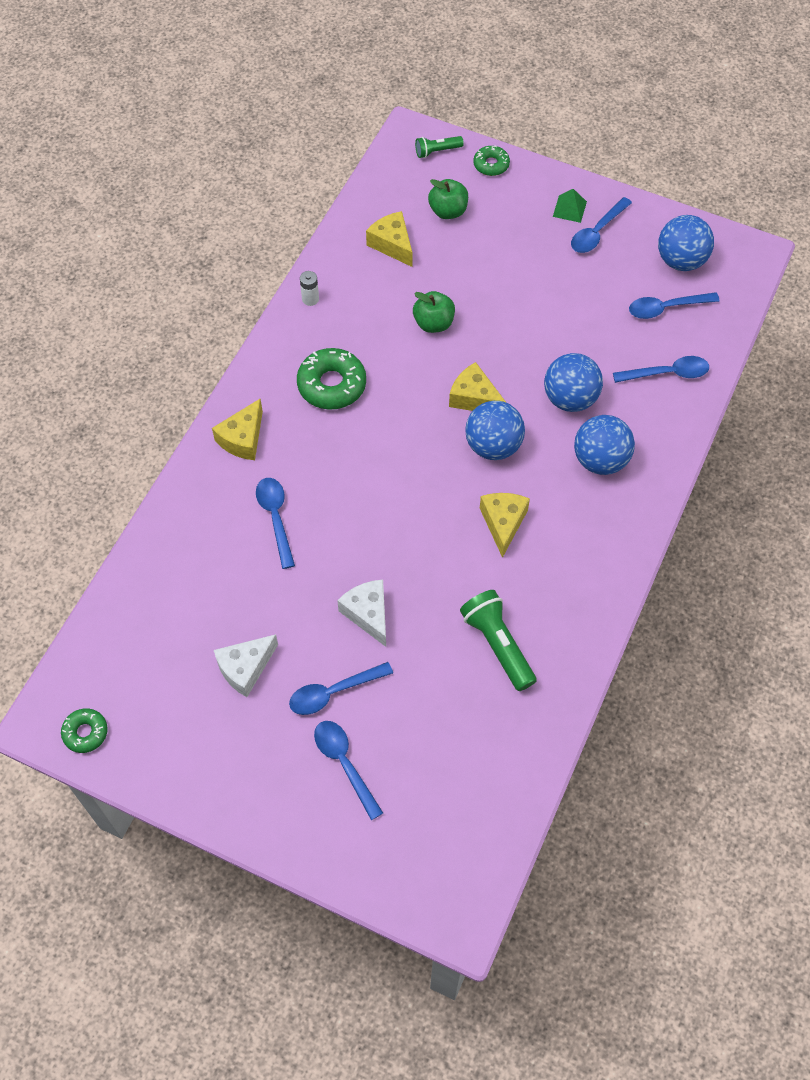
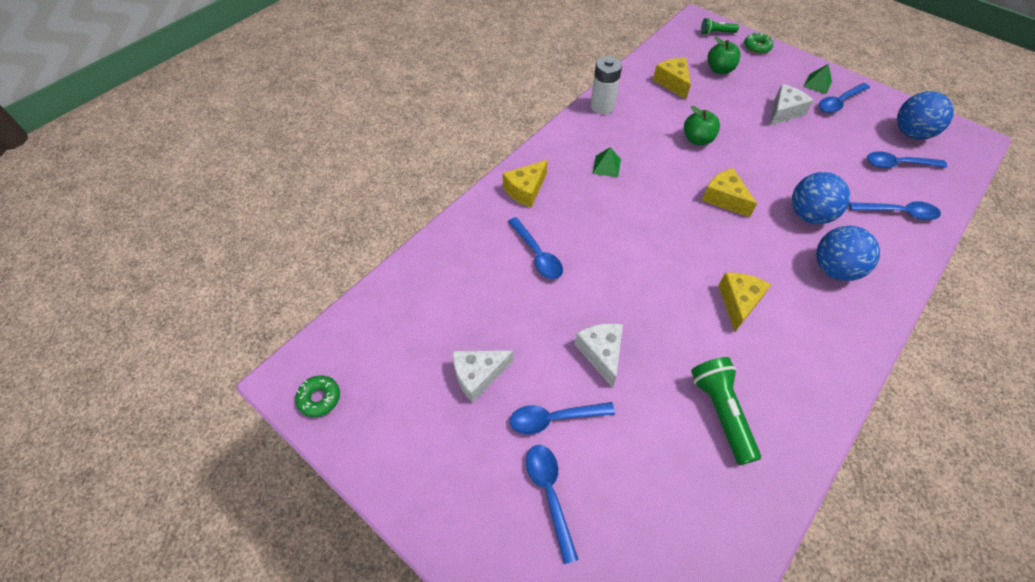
camera: 15 degrees right, 5 degrees down
(275, 518) = (537, 255): blue spoon -> blue spoon turned 150 degrees clockwise
(310, 299) = (602, 106): white battery -> white battery, size x1.81
(332, 385) = (606, 166): green donut -> green pyramid
(493, 446) = (736, 238): blue ball -> none
(532, 261) = (784, 112): none -> white cheese

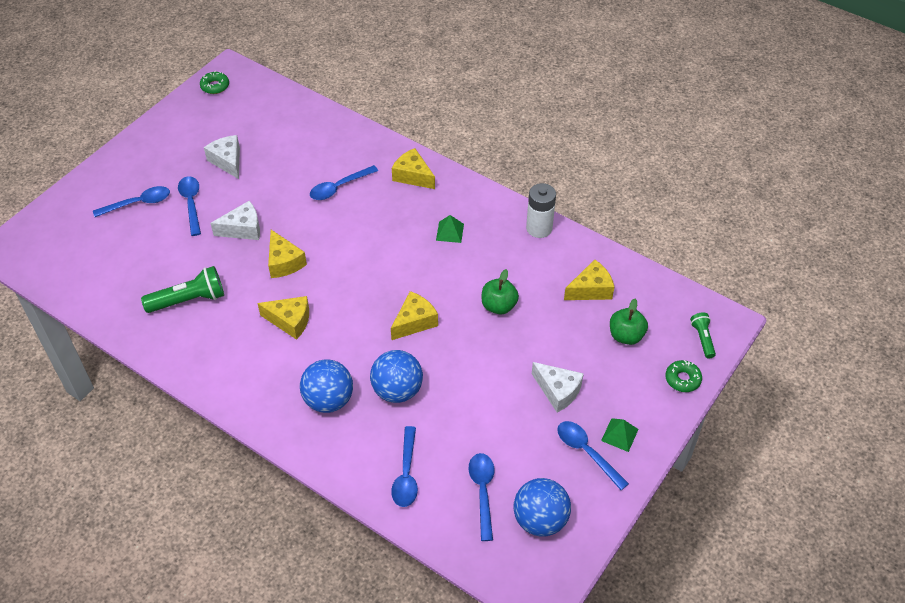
camera: 85 degrees right, 5 degrees down
(653, 309) = (284, 262): none -> yellow cheese

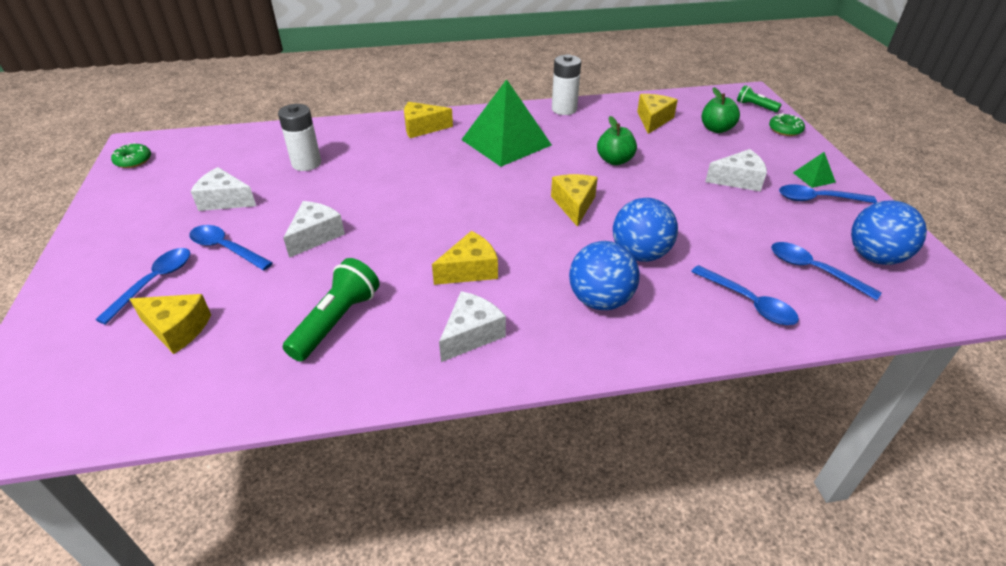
camera: 45 degrees left, 10 degrees down
(238, 363) = (471, 334): none -> white cheese
(284, 262) = (396, 235): yellow cheese -> yellow cheese (177, 329)
(303, 160) = (306, 163): none -> white battery
(339, 187) = (369, 163): blue spoon -> none
(450, 232) = (506, 142): green pyramid -> green pyramid, size x2.43

